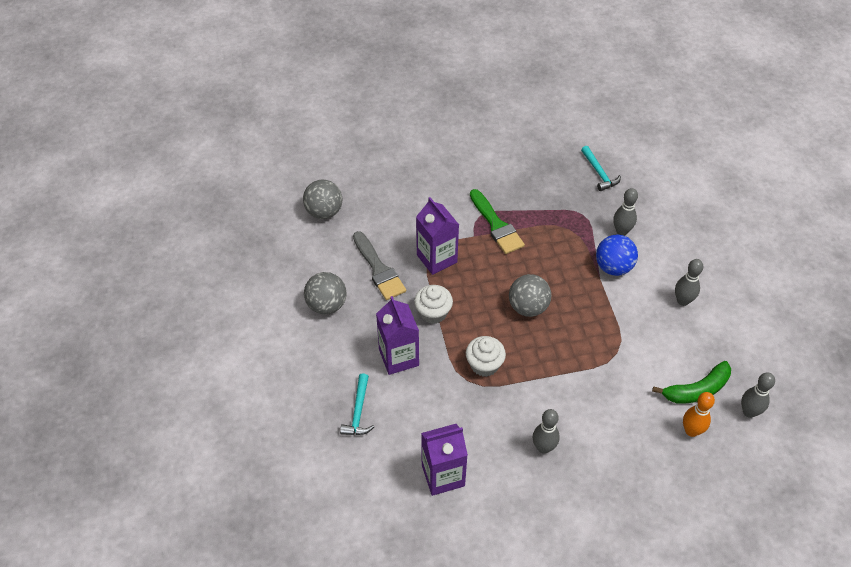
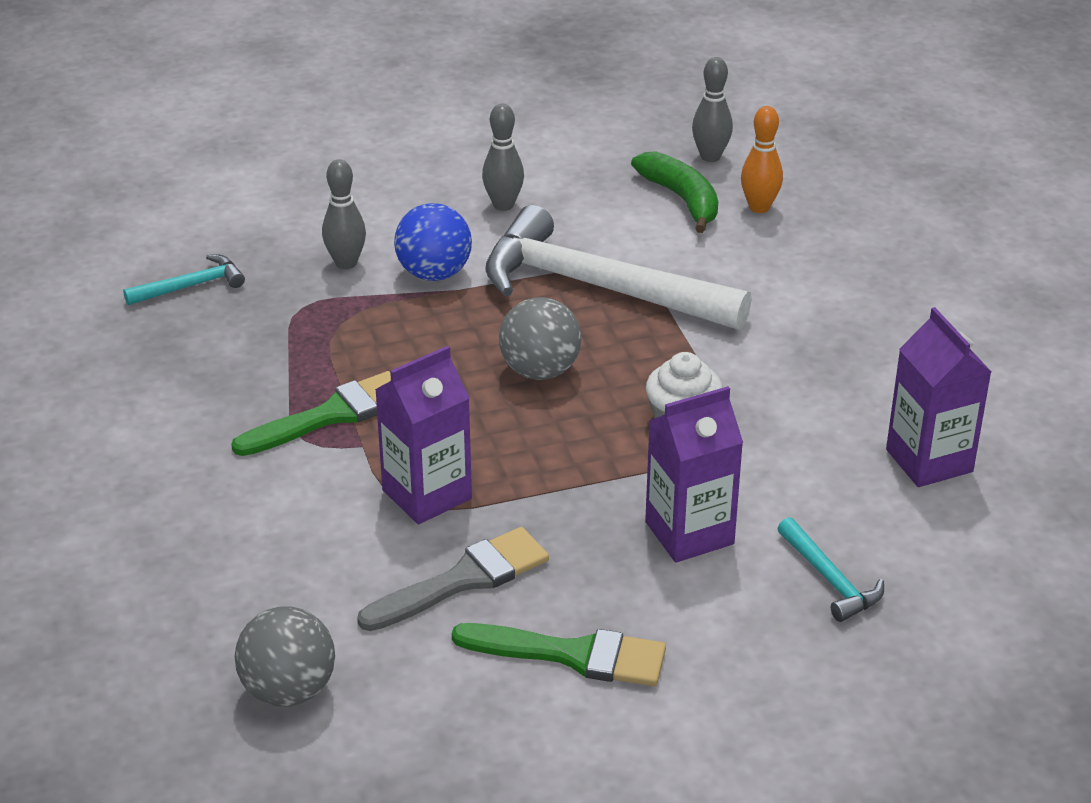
camera: 95 degrees left, 15 degrees down
(327, 305) = (573, 655): grey ball -> green brush
(358, 411) = (830, 579): turquoise hammer -> turquoise hammer turned 60 degrees clockwise
(433, 313) = (570, 492): white cupcake -> none
(543, 447) = (836, 350): grey bowling pin -> none
(602, 339) = (598, 287): none -> white hammer

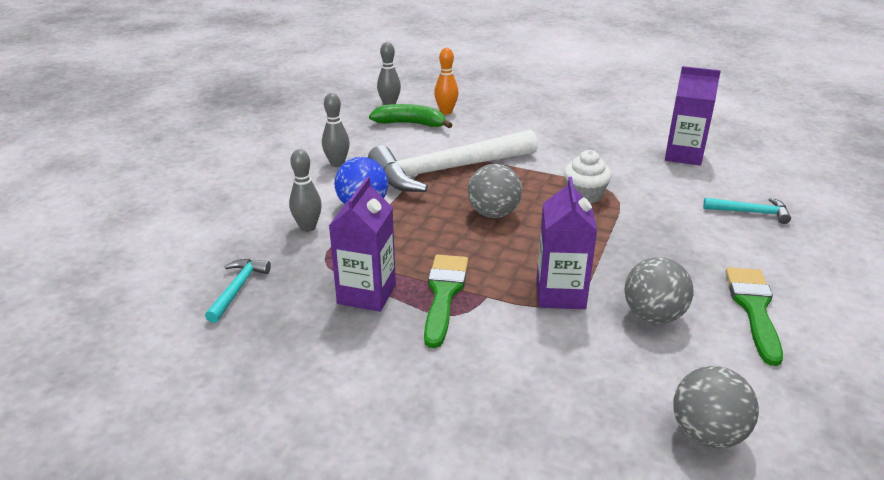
camera: 50 degrees left, 5 degrees down
(463, 580) = (653, 316): grey brush -> grey ball
(573, 655) = (754, 308): green brush -> green brush turned 45 degrees counterclockwise
(689, 533) = (679, 231): purple carton -> purple carton (366, 294)

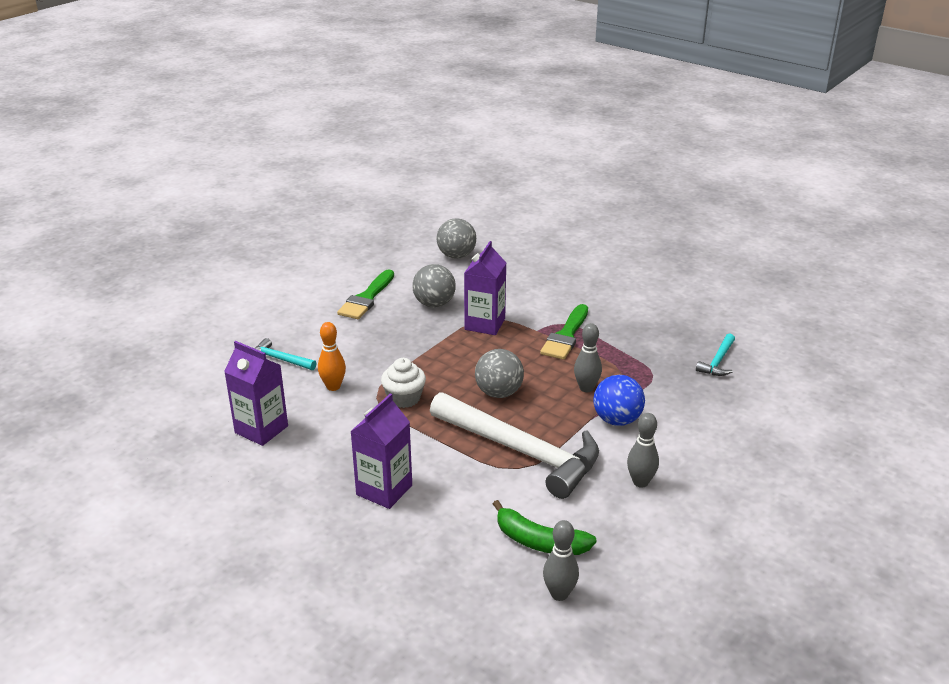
camera: 165 degrees left, 0 degrees up
(308, 227) = (668, 405): grey bowling pin -> grey bowling pin (586, 388)
(366, 294) = (621, 344): purple carton -> purple carton (384, 490)
(446, 112) = (483, 560): orange bowling pin -> orange bowling pin (333, 386)
(447, 170) = (521, 451): white hammer -> white hammer turned 45 degrees clockwise

